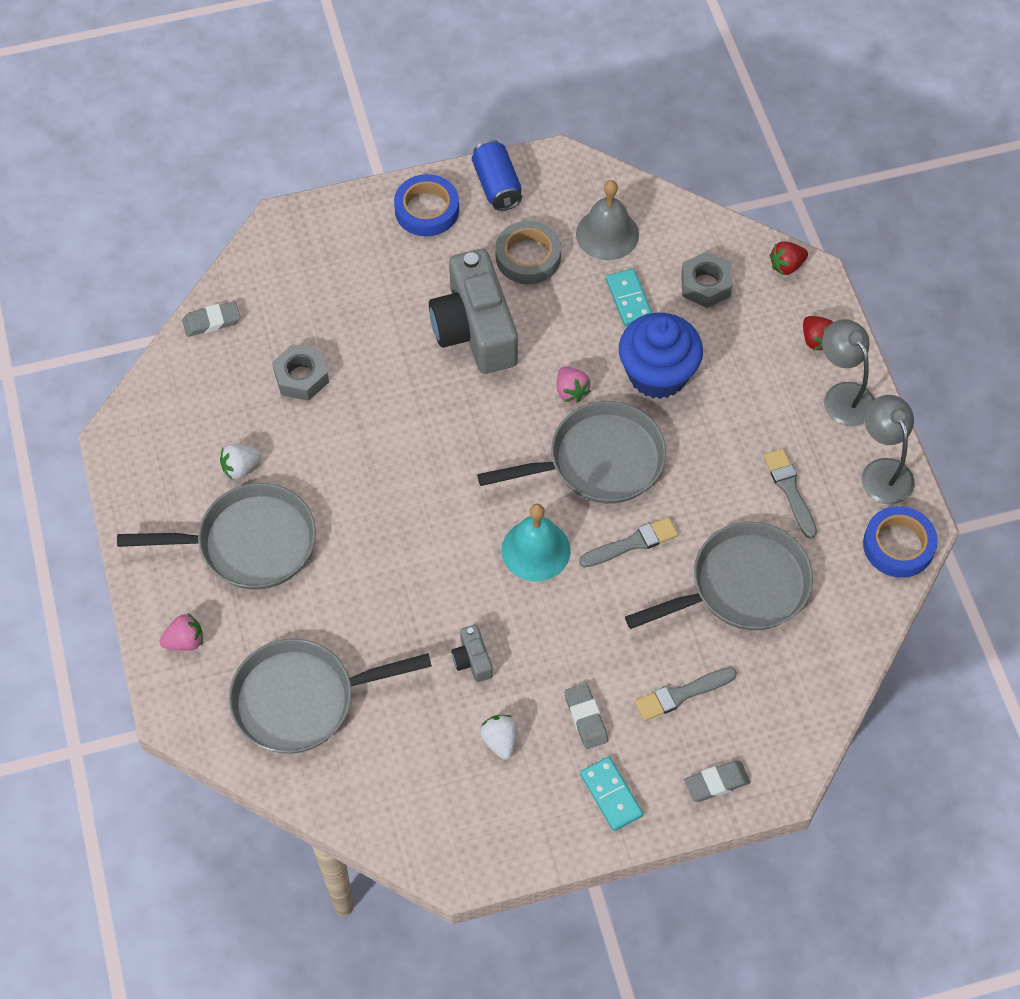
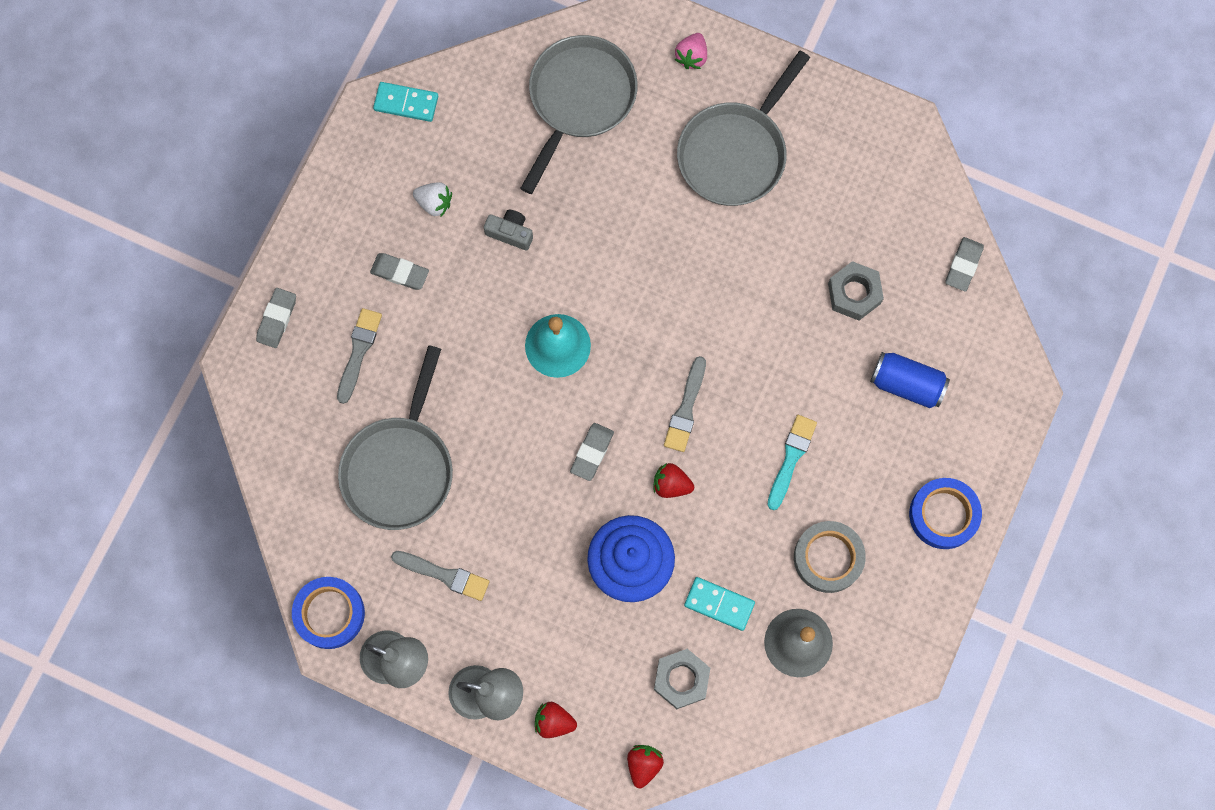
camera: 130 degrees right, 15 degrees up
(240, 468) = (806, 192): white strawberry -> none
(475, 329) = (791, 458): grey camera -> turquoise brush
(497, 185) = (923, 593): blue can -> blue can (906, 384)
(571, 391) = (671, 484): pink strawberry -> red strawberry
(598, 461) = (592, 452): grey pan -> grey eraser
(611, 795) = (332, 243): turquoise domino -> turquoise domino (406, 103)
(632, 543) = (503, 419): grey brush -> grey brush (686, 409)

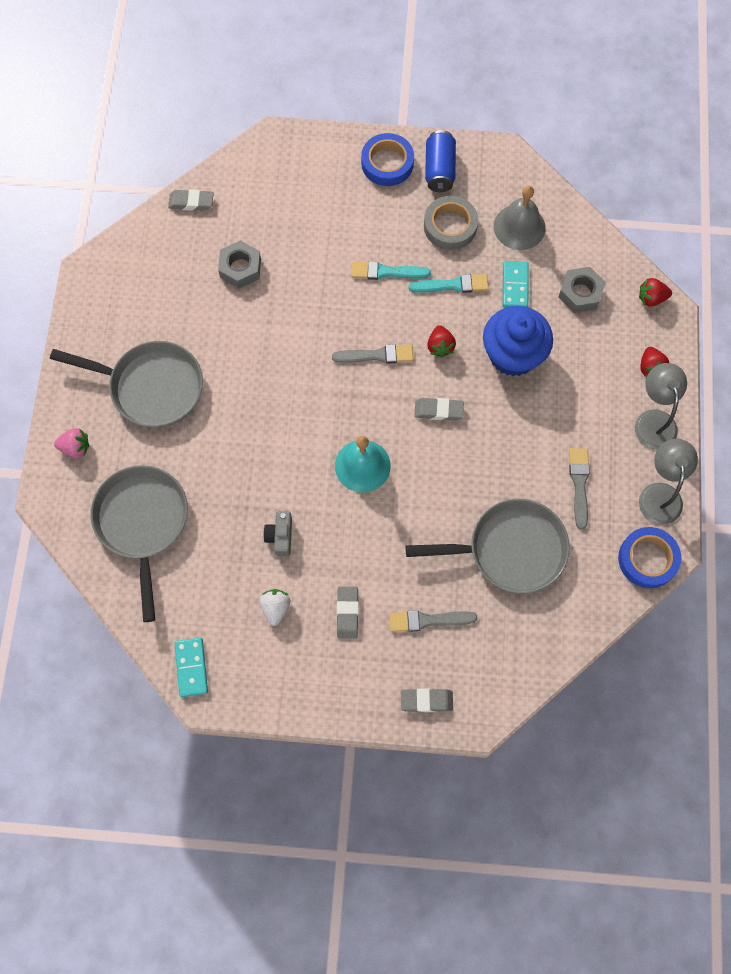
camera: 110 degrees left, 5 degrees down
(579, 100) = (142, 523): grey pan -> grey pan turned 75 degrees clockwise
(746, 530) = (452, 285): none -> turquoise brush
(906, 384) = (299, 213): blue can -> blue can (439, 169)

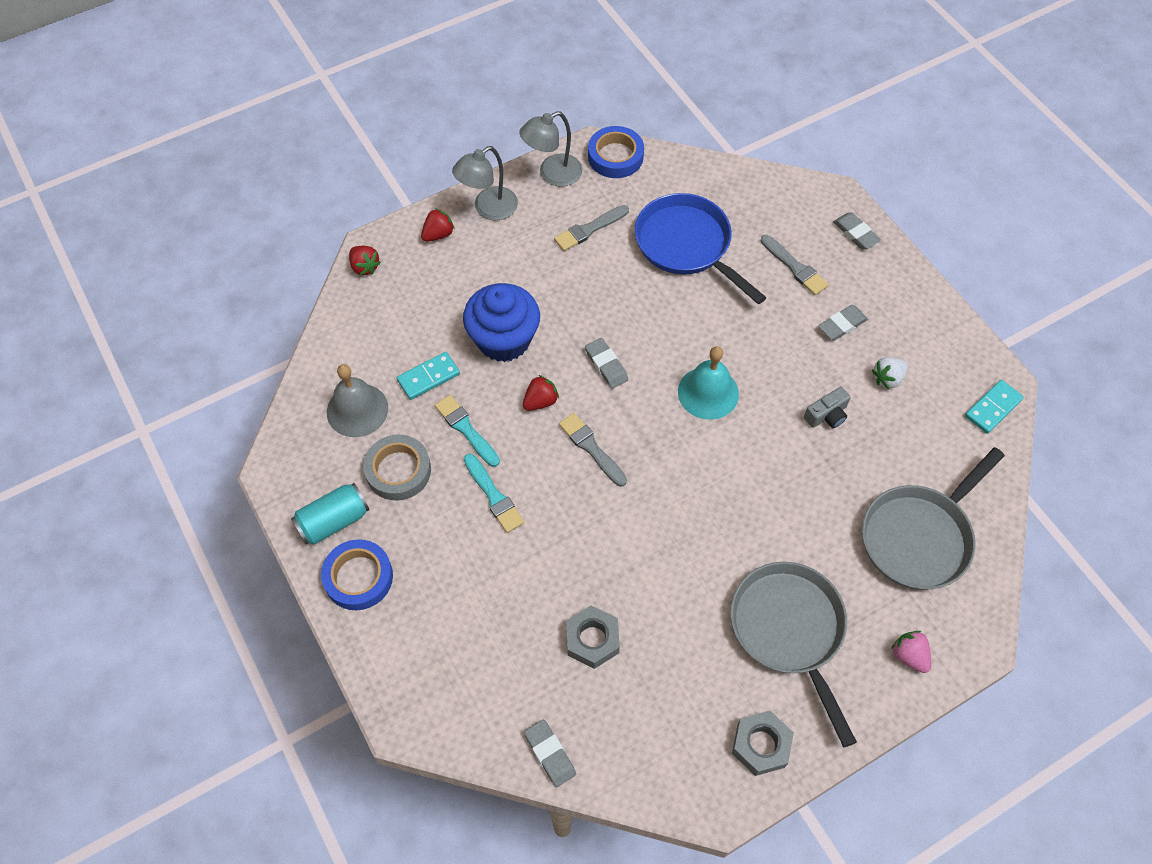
camera: 125 degrees left, 10 degrees down
(439, 169) = (333, 521): blue can -> turquoise can
(510, 549) = (687, 245): grey pan -> blue pan
(580, 293) = (398, 322): grey nut -> grey nut (761, 745)

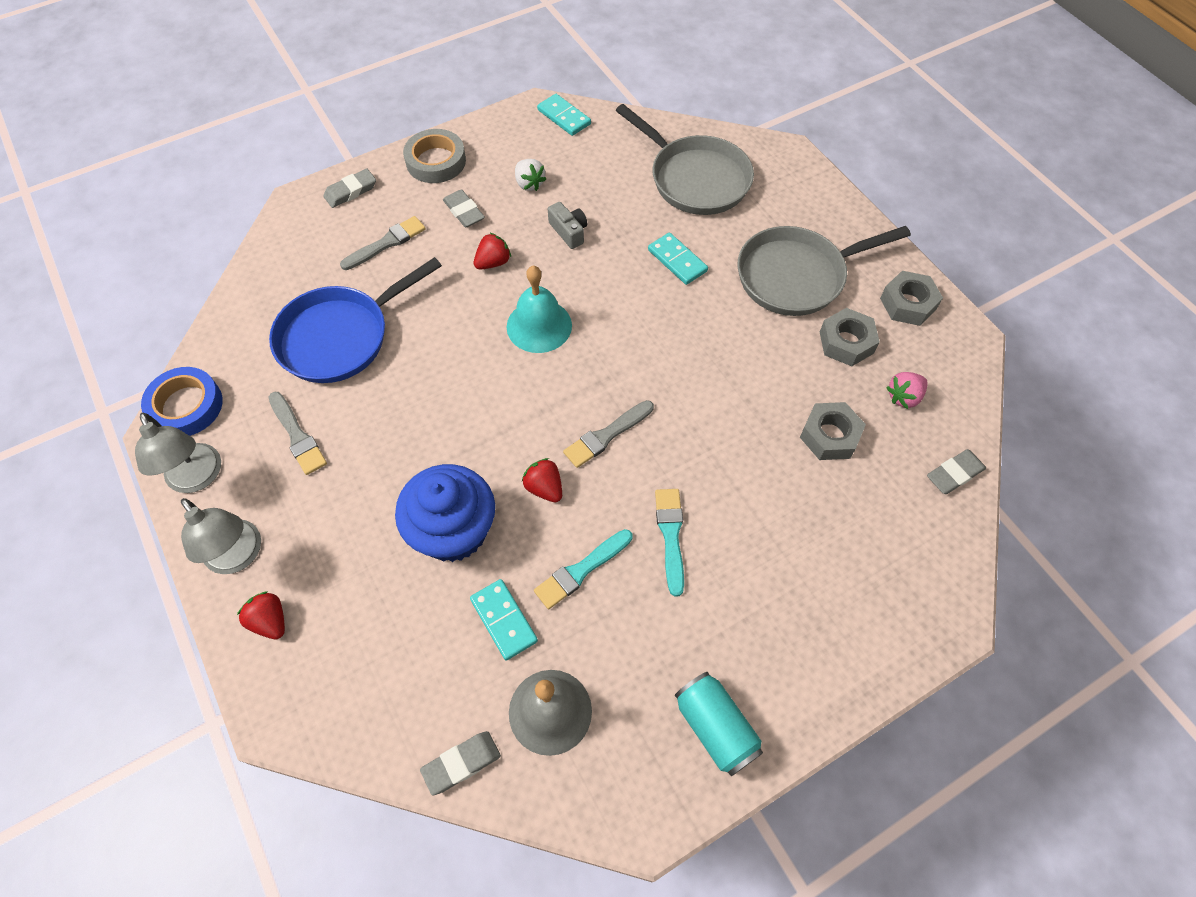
camera: 90 degrees left, 0 degrees up
(358, 577) = (788, 687): blue tape -> none
(364, 267) = (310, 723): red strawberry -> red strawberry (493, 262)
(398, 470) = (640, 649): grey tape -> grey tape (436, 161)
(494, 496) = (671, 535): turquoise brush -> turquoise brush turned 60 degrees counterclockwise
(606, 365) = (498, 420): grey eraser -> grey eraser (461, 763)
(704, 671) = (846, 342): none -> grey nut
(799, 513) = (677, 261): none -> turquoise domino
(909, 655) = (807, 197): pink strawberry -> pink strawberry (903, 397)

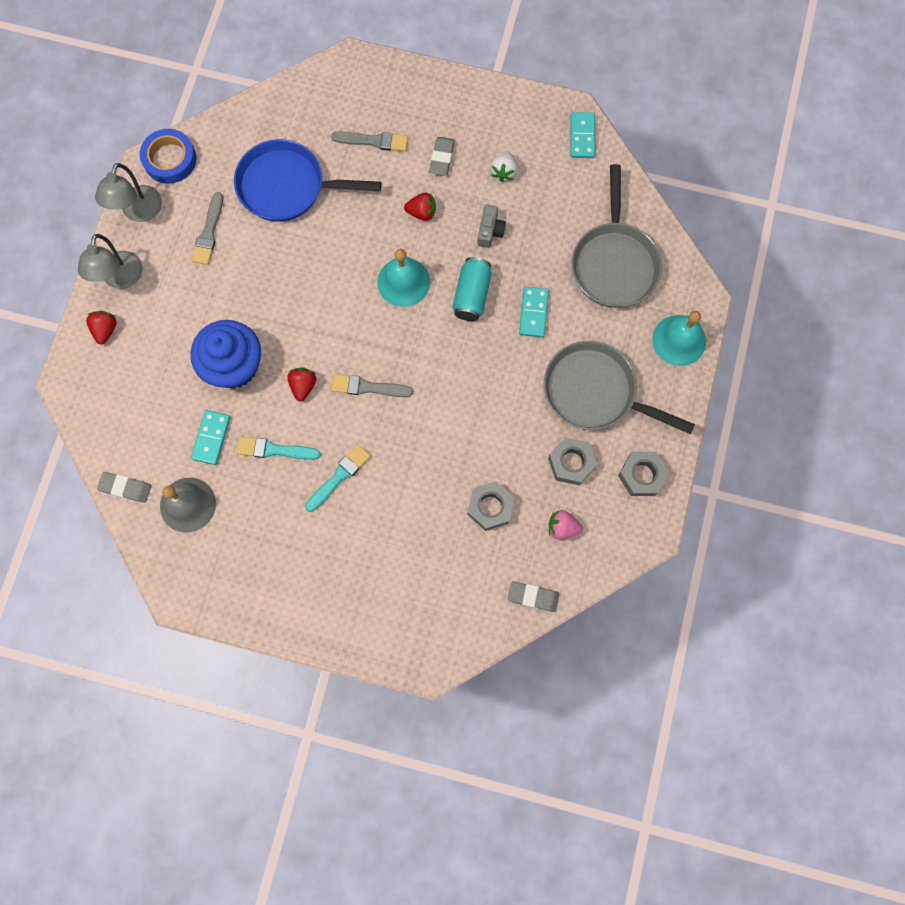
camera: 45 degrees right, 15 degrees up
(351, 191) = (389, 81): grey eraser -> none
(436, 161) = (463, 102): grey tape -> none
(715, 727) = (254, 590): turquoise can -> turquoise can (472, 295)
(809, 191) = (679, 340): none -> turquoise bell

